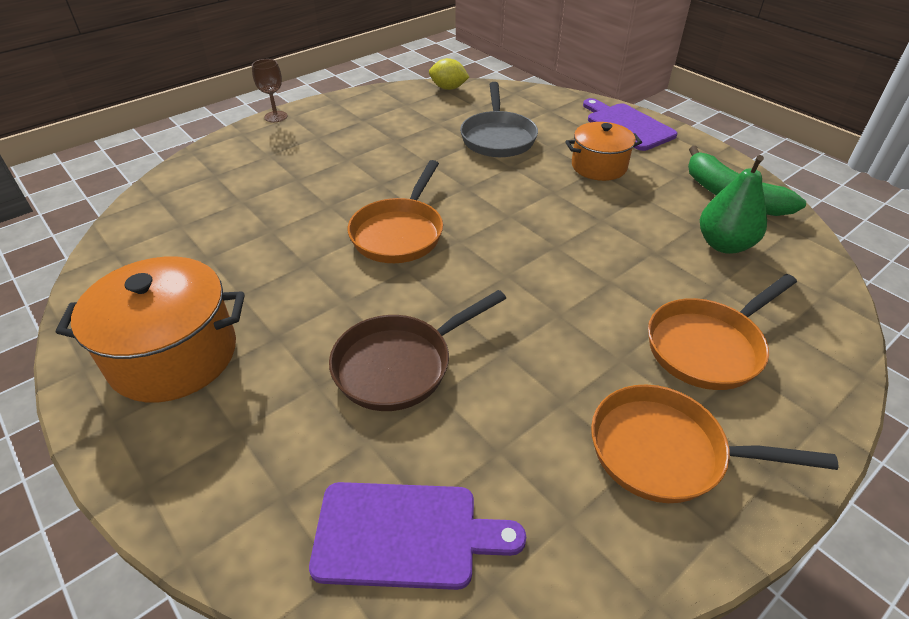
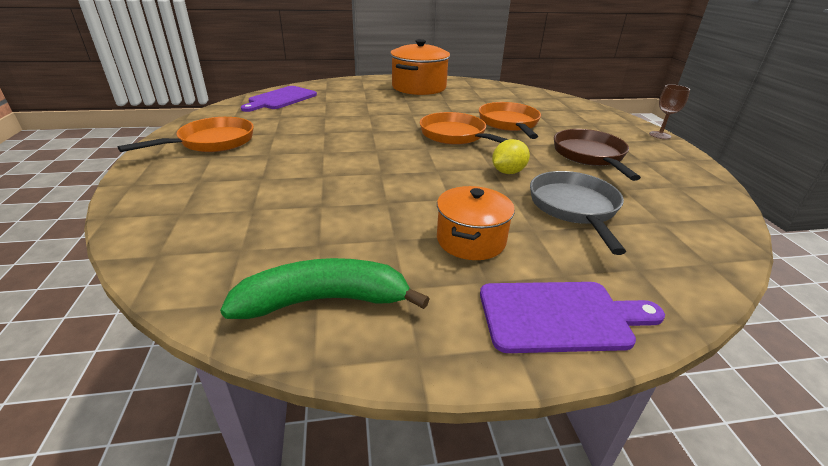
camera: 120 degrees right, 10 degrees down
(399, 365) = (353, 113): brown pan -> brown pan (590, 156)
(448, 88) = (726, 221): yellow lemon -> yellow lemon (508, 172)
(498, 137) = (574, 208): grey pan -> grey pan turned 60 degrees clockwise
(708, 346) = (226, 179): orange pan -> orange pan (509, 123)
(724, 244) = (277, 242): green pear -> none

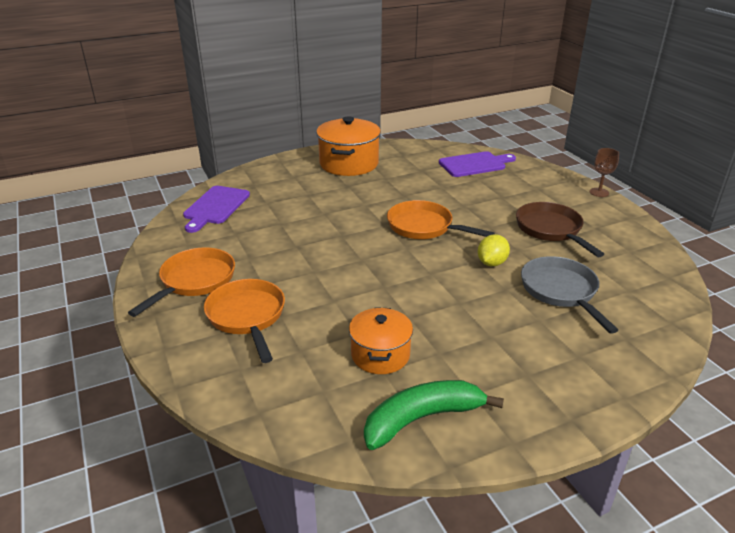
camera: 15 degrees left, 0 degrees up
(471, 240) = (497, 341): orange pot -> orange pot (380, 355)
(509, 123) = (464, 201): orange pan -> orange pan (247, 316)
(560, 316) = (589, 390): purple cutting board -> purple cutting board (474, 164)

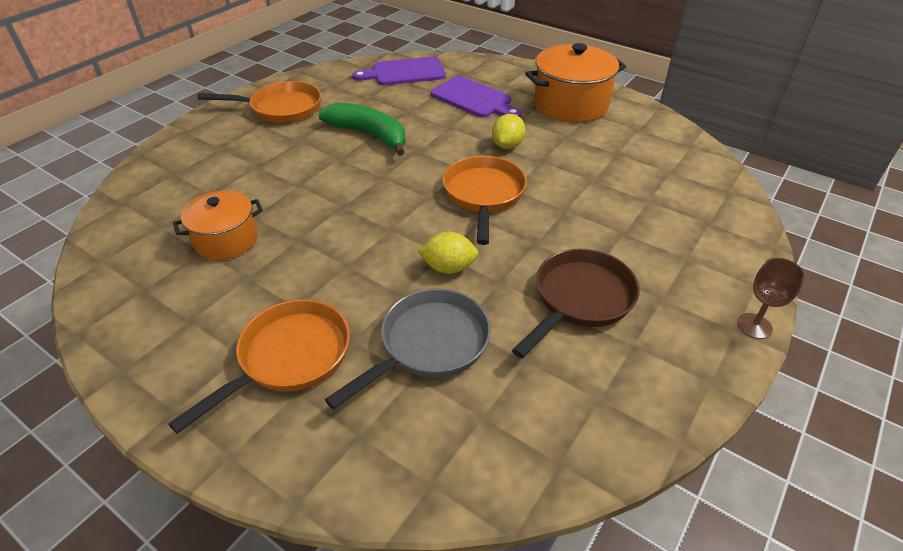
camera: 60 degrees right, 10 degrees up
(247, 316) = (246, 151): orange pan -> orange pan (289, 358)
(373, 200) = (507, 145): none -> yellow lemon
(422, 418) = (141, 296): green banana -> green banana (370, 134)
(474, 164) = (686, 187): purple cutting board -> purple cutting board (474, 99)

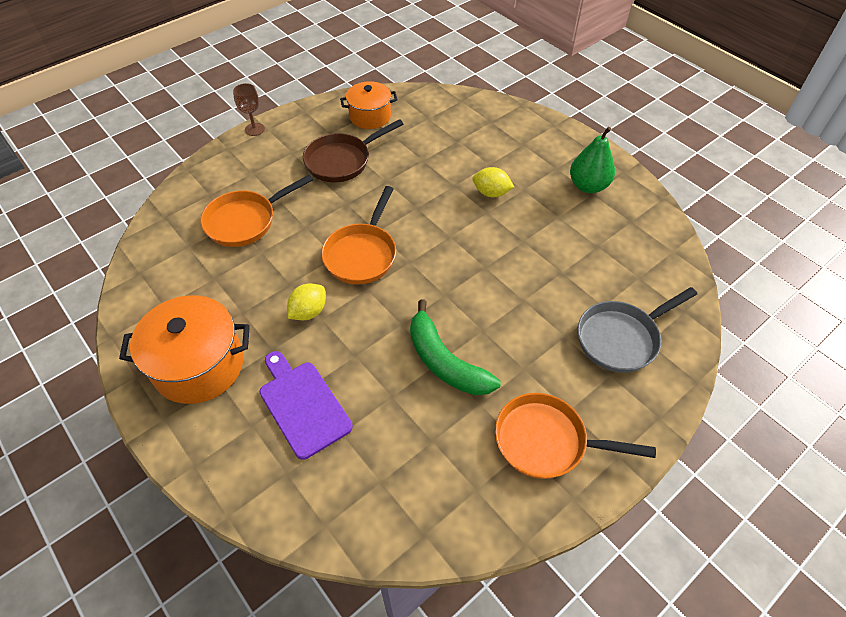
camera: 165 degrees left, 10 degrees up
(192, 332) = (588, 186): none -> green pear
(226, 240) = (579, 251): orange pot -> orange pot (370, 116)
(289, 358) = (526, 161): orange pan -> orange pan (245, 221)
(405, 72) = (368, 499): purple cutting board -> none
(429, 344) = (444, 153): grey pan -> grey pan (621, 338)
(448, 267) = (416, 197): yellow lemon -> yellow lemon (491, 193)

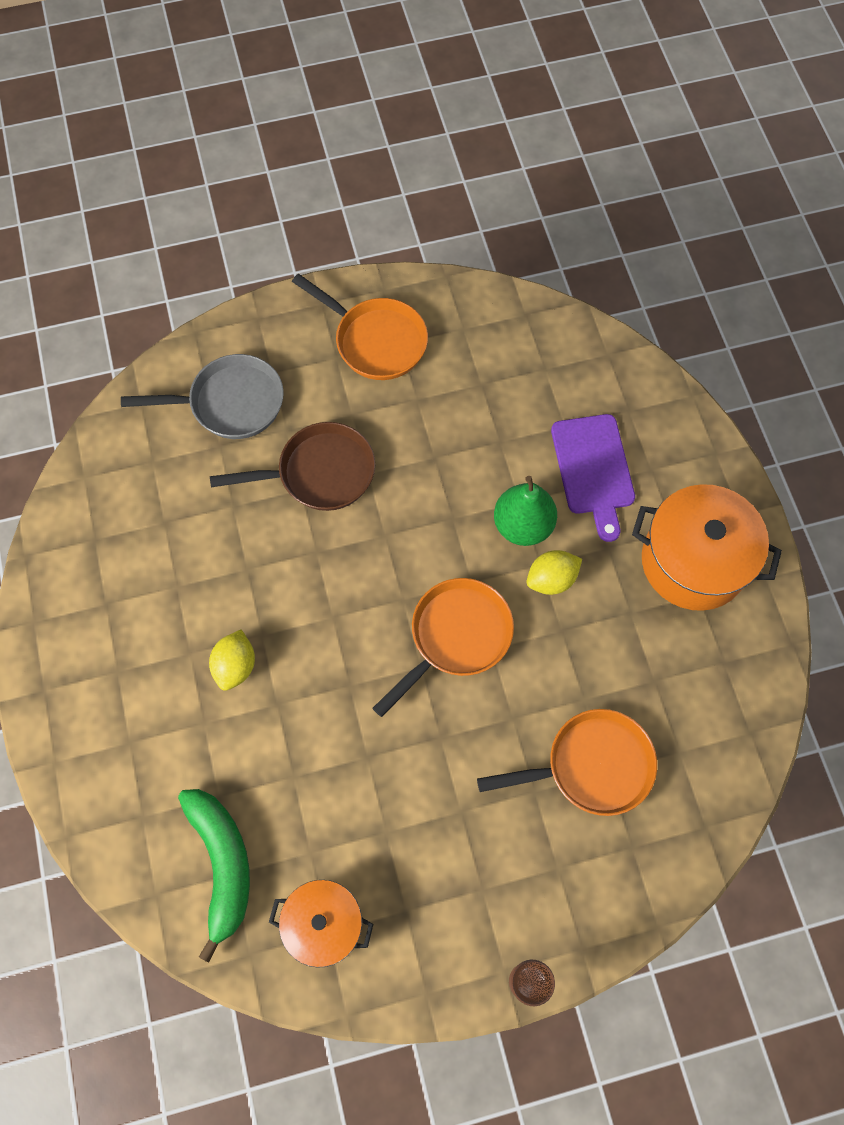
camera: 155 degrees left, 15 degrees up
(342, 161) = (413, 831): brown pan -> brown pan (320, 473)
(444, 361) = (428, 455): green banana -> green banana (222, 864)
(491, 193) = (235, 666): yellow lemon -> yellow lemon turned 60 degrees clockwise
(588, 186) = (100, 619): green pear -> green pear (523, 525)

